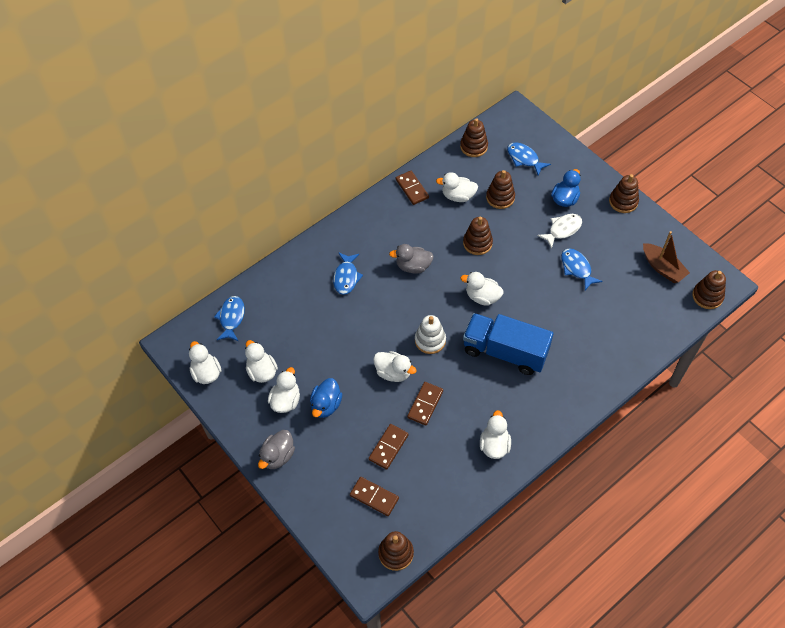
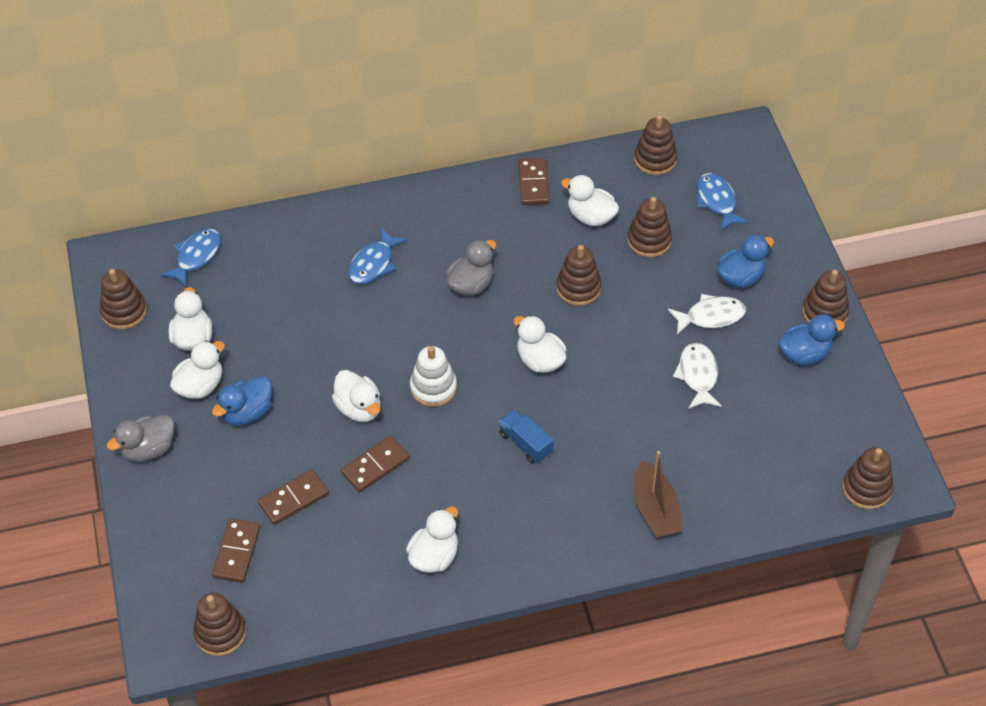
camera: 25 degrees right, 5 degrees down
(206, 373) = (124, 311): white duck -> brown stacking toy
(374, 497) = (236, 552): brown domino -> brown domino turned 45 degrees clockwise
(413, 266) = (471, 284): grey duck -> grey duck turned 105 degrees clockwise
(505, 352) = (525, 443): blue truck -> blue truck, size x0.46
(577, 268) = (698, 375): blue fish -> white fish
(627, 231) = (804, 354): none -> blue duck
(662, 268) = (824, 424): brown boat -> brown boat (655, 509)

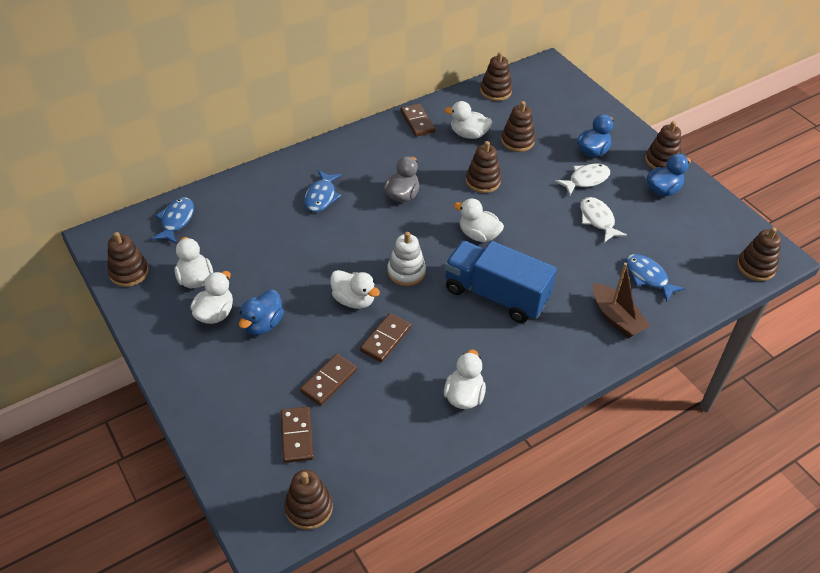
camera: 20 degrees left, 5 degrees down
(148, 449) = (188, 373): grey duck -> none
(525, 443) = (496, 295): blue truck -> blue truck, size x2.16
(717, 201) = (551, 108): blue fish -> blue fish (648, 277)

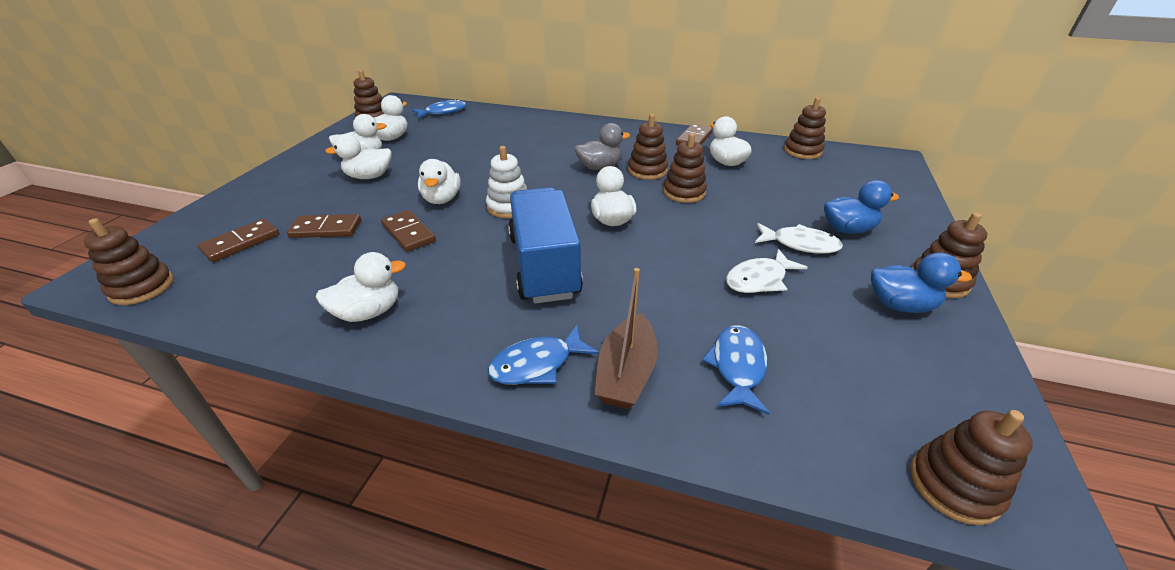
camera: 50 degrees right, 10 degrees down
(263, 324) = (369, 176): blue duck -> white duck
(321, 196) = (543, 141): blue fish -> blue fish (537, 364)
(385, 339) = (408, 233): brown domino -> brown domino turned 60 degrees clockwise
(517, 141) = (768, 186): brown stacking toy -> brown stacking toy (647, 170)
(597, 220) = (759, 279): white fish -> white fish turned 150 degrees counterclockwise

